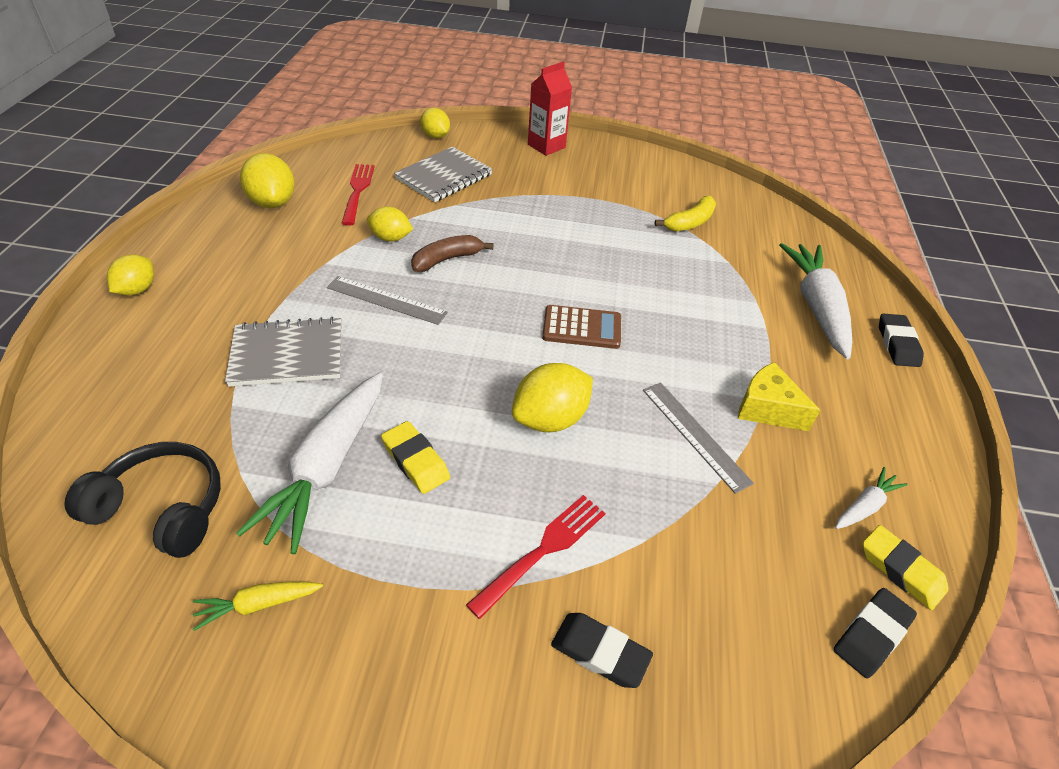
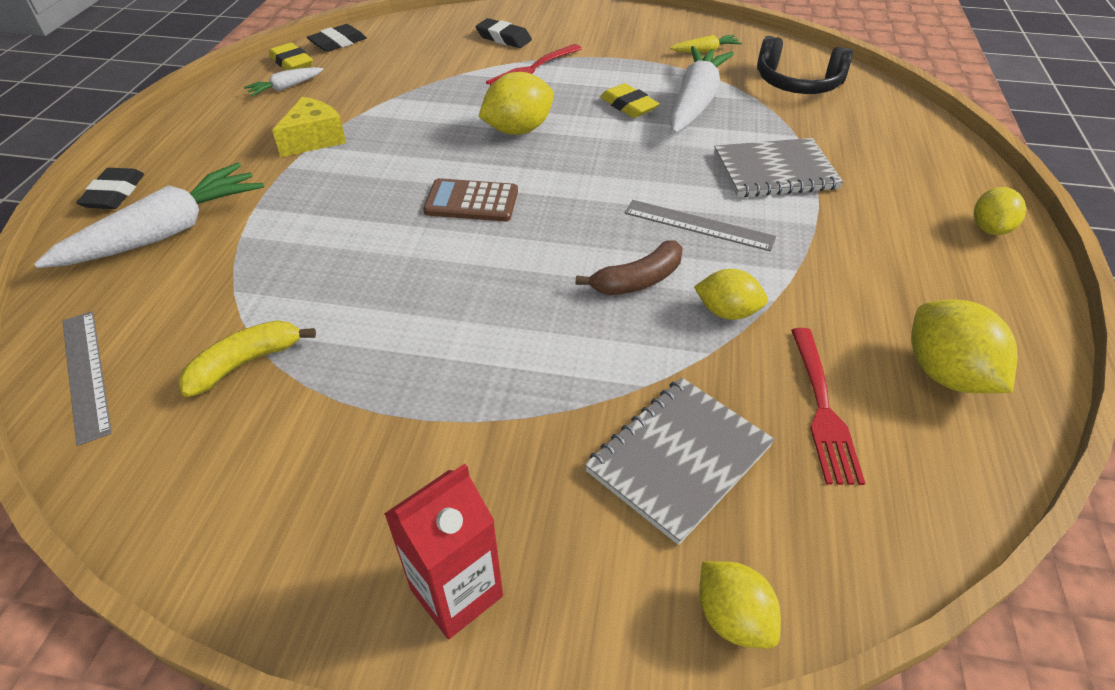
camera: 175 degrees left, 0 degrees up
(695, 434) = (393, 122): grey ruler -> grey ruler (85, 374)
(767, 408) = (314, 139): yellow cheese -> yellow cheese turned 90 degrees counterclockwise
(816, 306) = (167, 232): white carrot -> white carrot turned 135 degrees counterclockwise

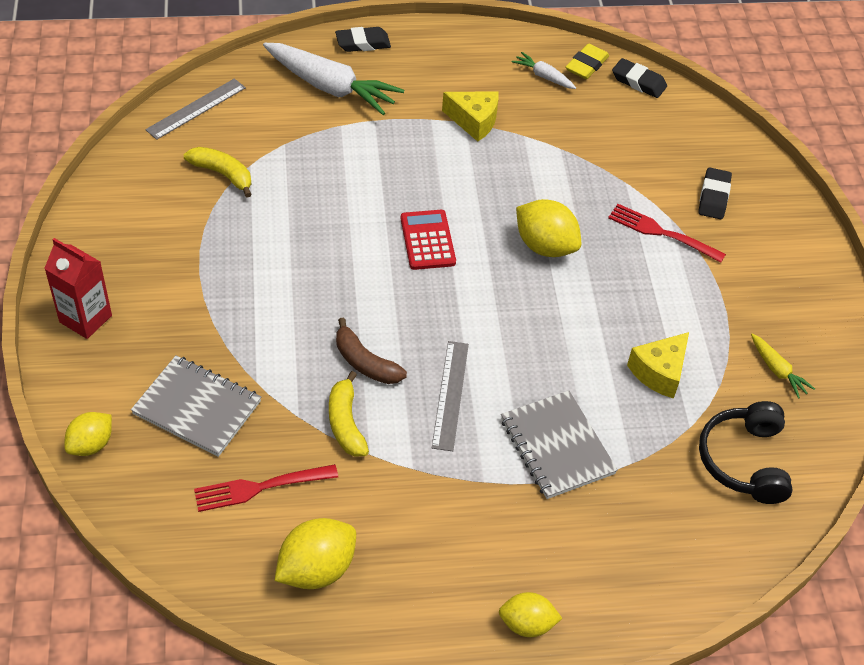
camera: 70 degrees right, 5 degrees up
(471, 201) = (427, 240): brown calculator -> red calculator
(628, 106) = (625, 319): yellow eraser -> none
(695, 102) = (659, 372): white carrot -> yellow cheese
(727, 312) = (346, 423): yellow lemon -> yellow banana

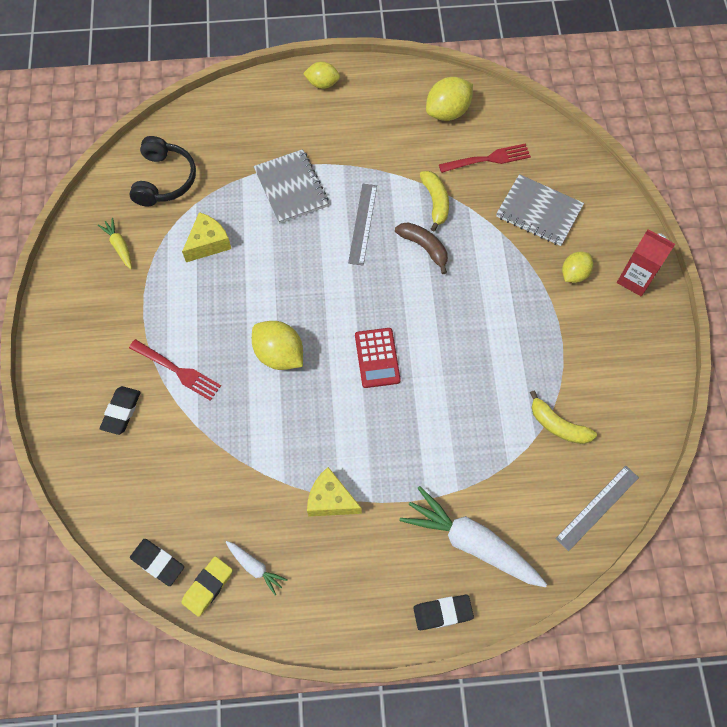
camera: 175 degrees left, 15 degrees up
(91, 445) = (603, 185): yellow lemon -> yellow lemon (574, 274)

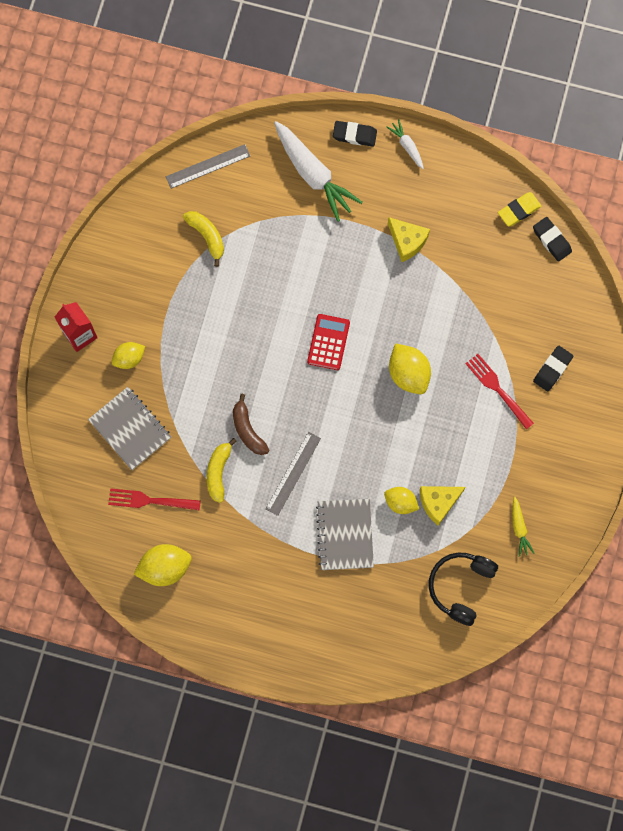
camera: 160 degrees left, 10 degrees up
(255, 567) = (480, 212): white carrot -> white carrot (407, 146)
(322, 84) = (273, 647): yellow lemon -> yellow lemon (400, 502)

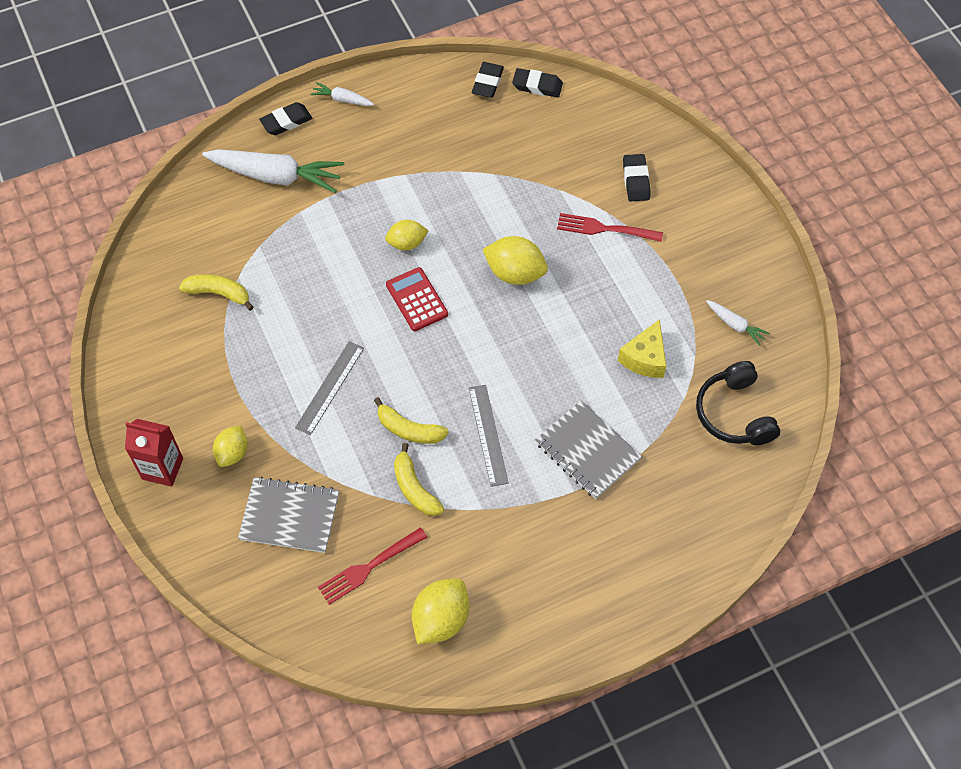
camera: 40 degrees left, 15 degrees down
(208, 166) = (167, 236): grey ruler -> grey ruler (329, 387)
(248, 430) = (409, 429): brown banana -> yellow banana
(400, 502) = (611, 384): yellow lemon -> yellow lemon (407, 243)
(407, 241) = (412, 170): yellow cheese -> none
(519, 210) = (487, 83): yellow eraser -> black eraser
(519, 528) = (735, 325): yellow carrot -> white carrot

